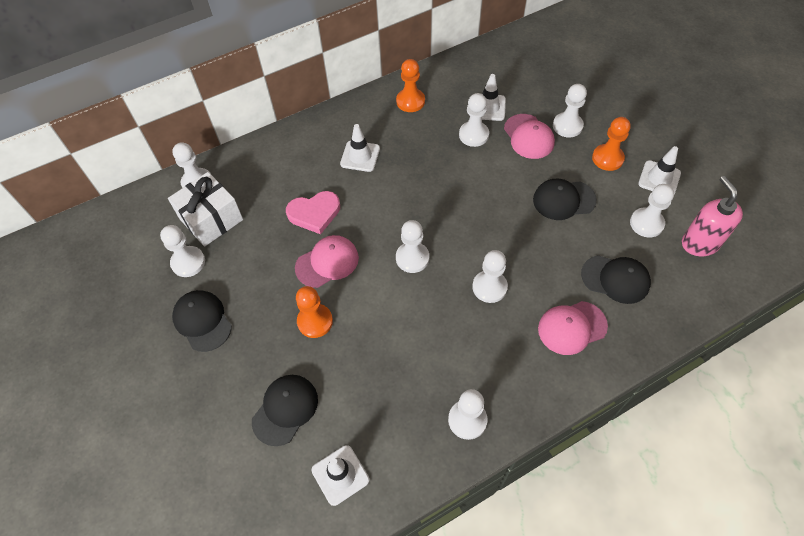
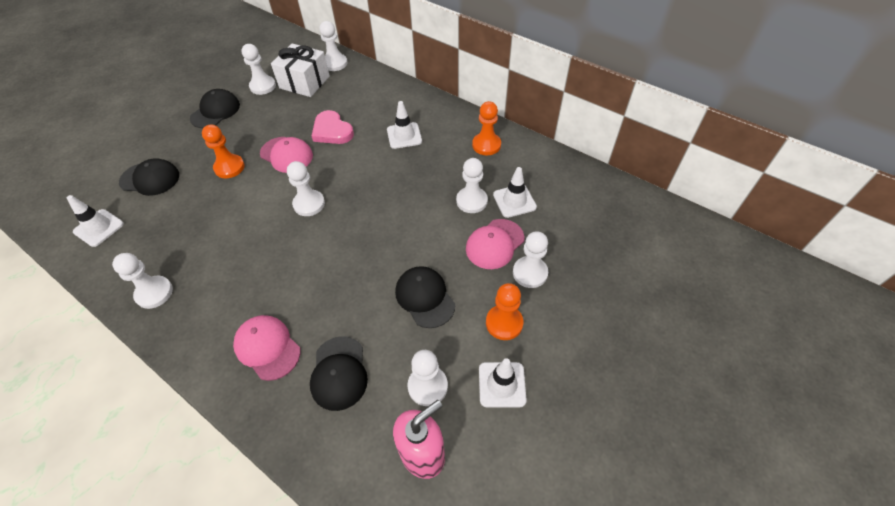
camera: 65 degrees right, 5 degrees down
(489, 287) = (295, 267): white pawn -> none

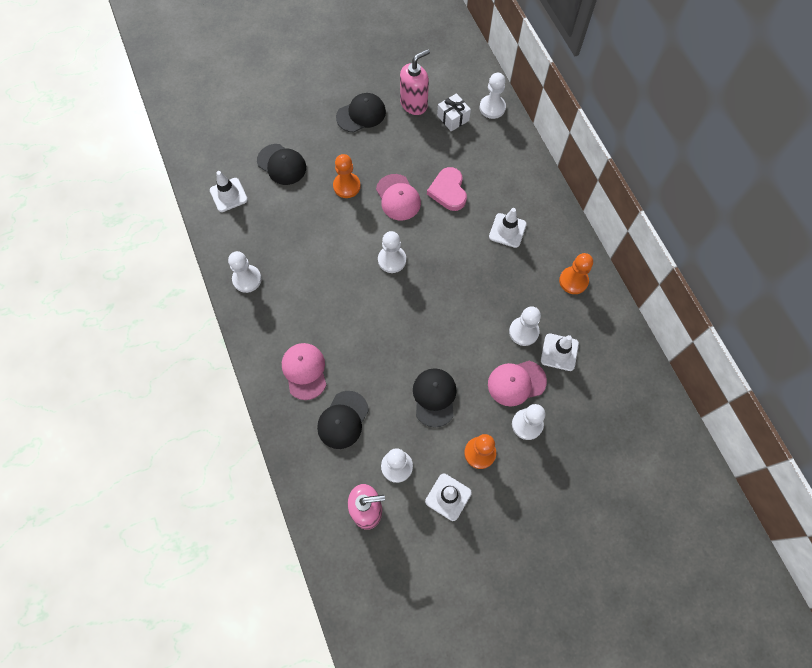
camera: 30 degrees right, 15 degrees up
(263, 86) = (414, 104): white pawn -> pink soap dispenser
(304, 82) = (453, 118): white gift -> white gift, size x0.62

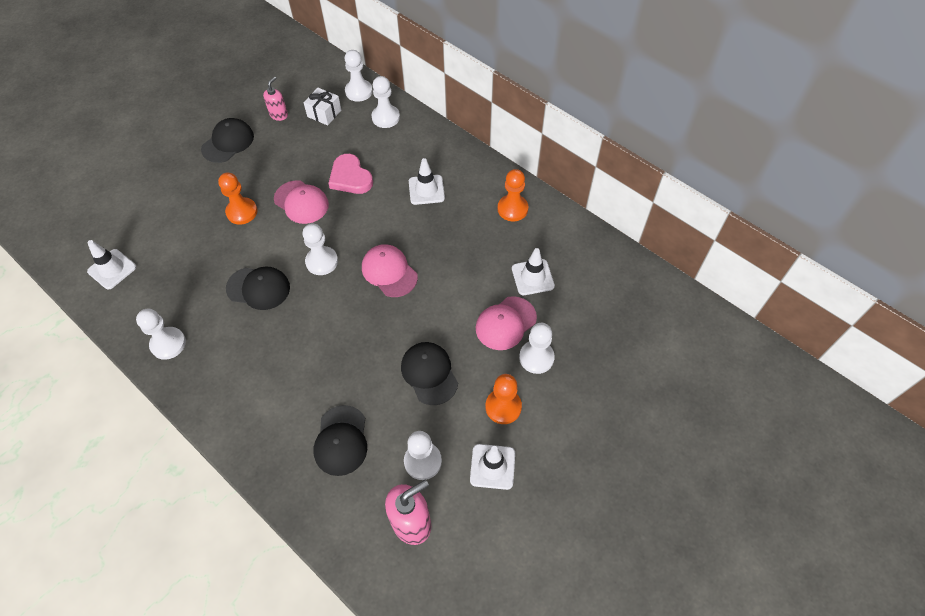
camera: 25 degrees left, 10 degrees down
(281, 164) = (161, 218): black cap -> black cap (258, 288)
(304, 371) = (275, 409): pink cap -> pink cap (389, 272)
(414, 104) = (279, 115): pink soap dispenser -> pink soap dispenser, size x0.59
(523, 332) = (488, 273): white pawn -> white pawn (385, 117)

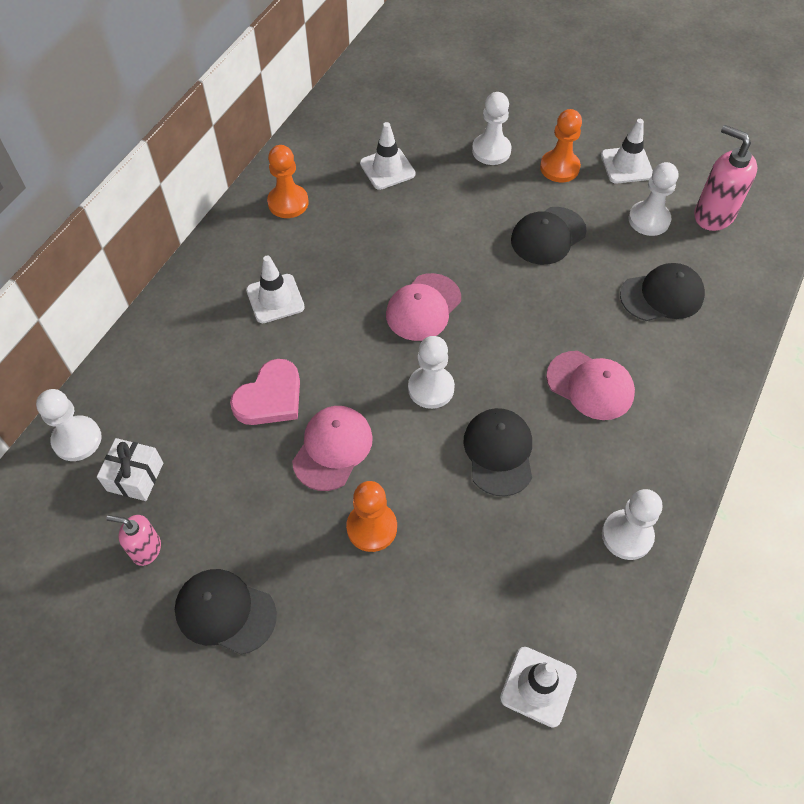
camera: 105 degrees left, 0 degrees up
(385, 117) = (136, 384): white pawn -> none
(505, 323) = (458, 182): pink cap -> pink cap (590, 385)

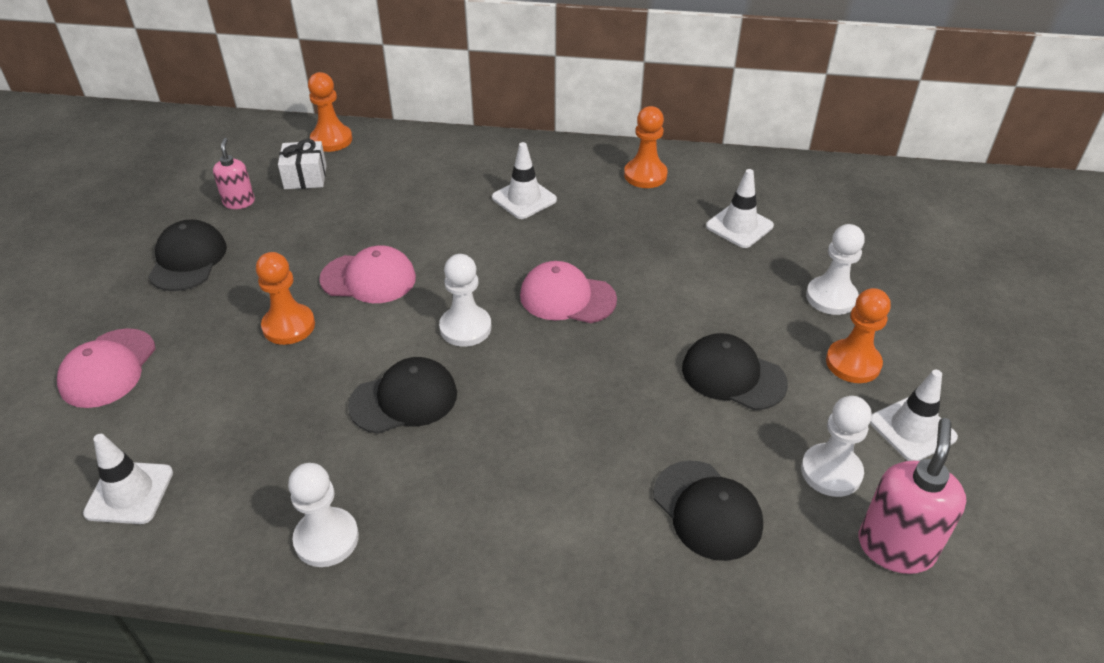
camera: 70 degrees right, 15 degrees down
(77, 439) = (331, 140): white pawn -> orange pawn
(270, 397) = (411, 226): pink heart -> none
(590, 385) = (526, 461): pink cap -> pink cap (108, 368)

